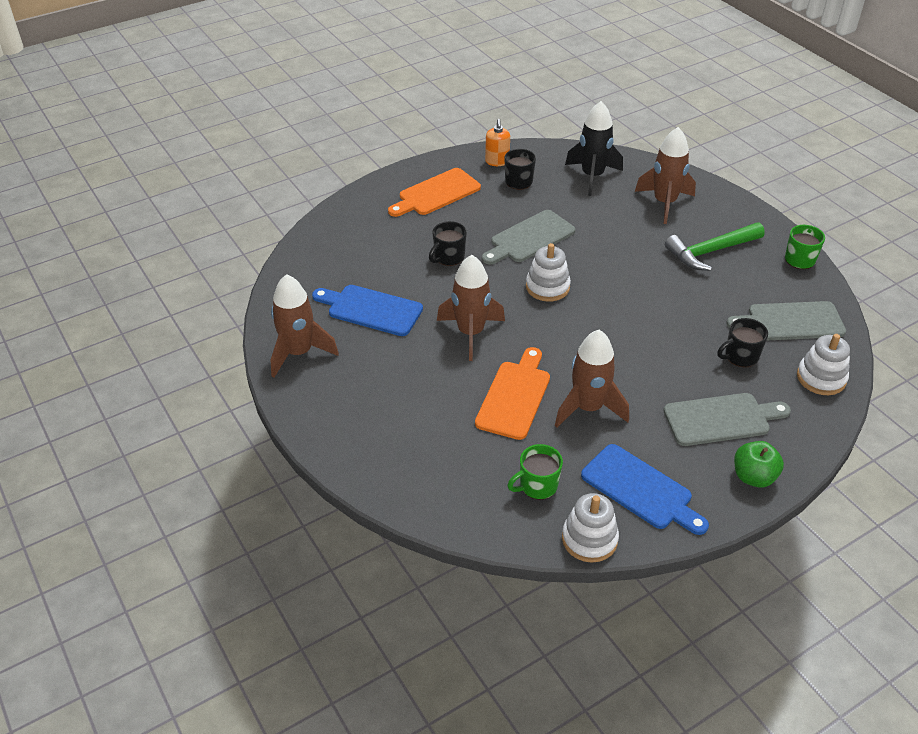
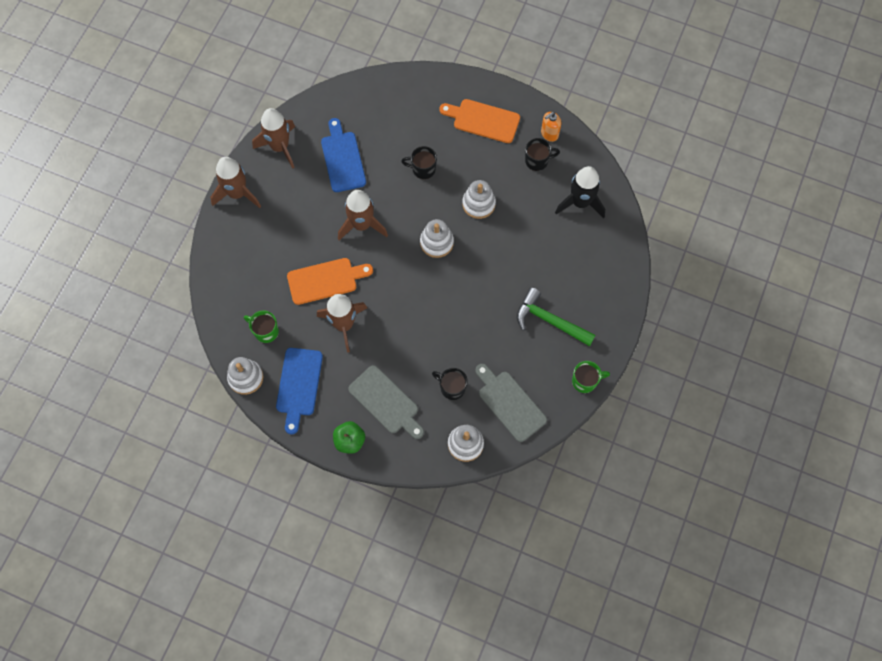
camera: 55 degrees right, 25 degrees up
(529, 238) = (478, 204): grey cutting board -> white stacking toy
(664, 203) = (584, 265): brown rocket -> brown rocket (237, 193)

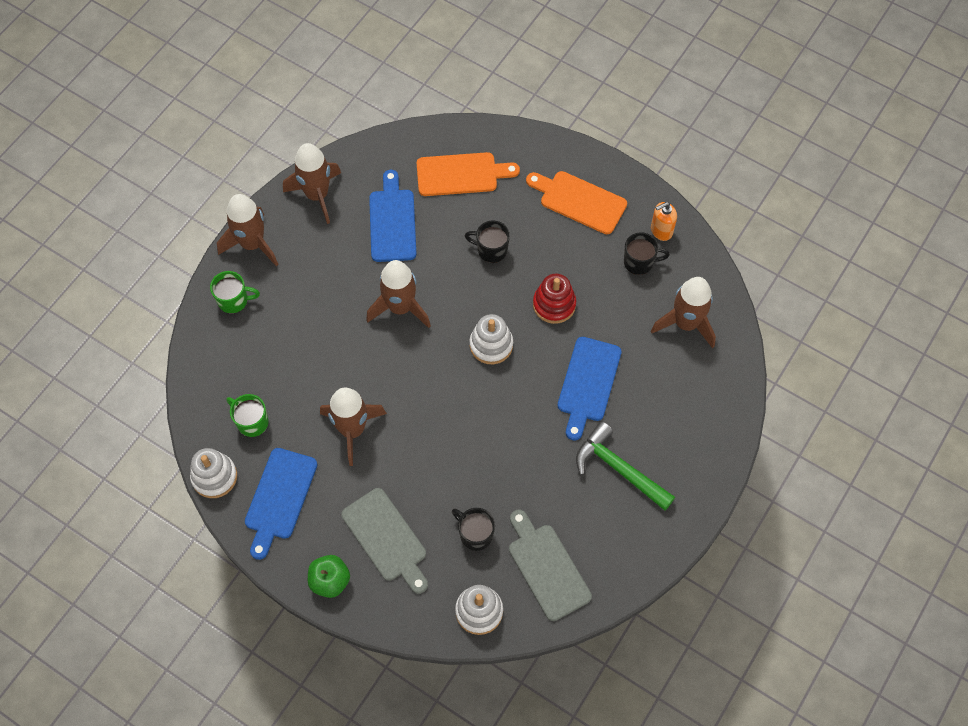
camera: 10 degrees right, 5 degrees down
(325, 280) = (340, 370): orange cutting board -> orange cutting board (461, 174)
(478, 204) = (554, 304): white stacking toy -> red stacking toy
(515, 260) = (588, 383): none -> blue cutting board
(580, 203) = (685, 324): black rocket -> brown rocket
(585, 381) = (651, 555): green mug -> green mug (234, 300)

